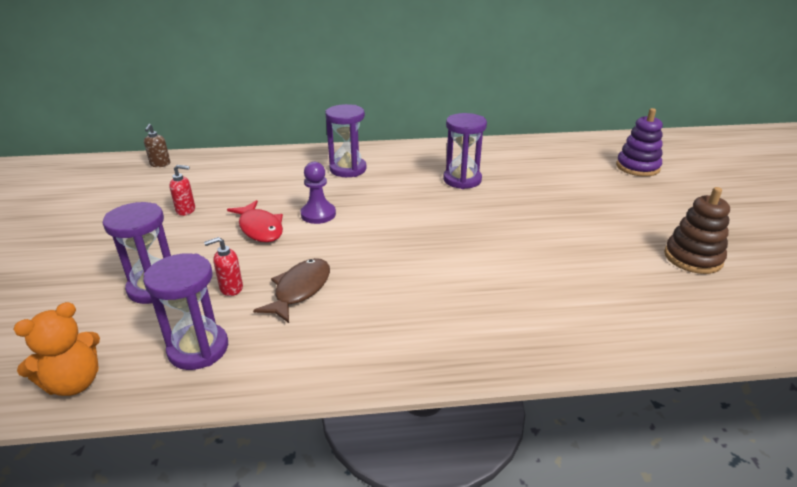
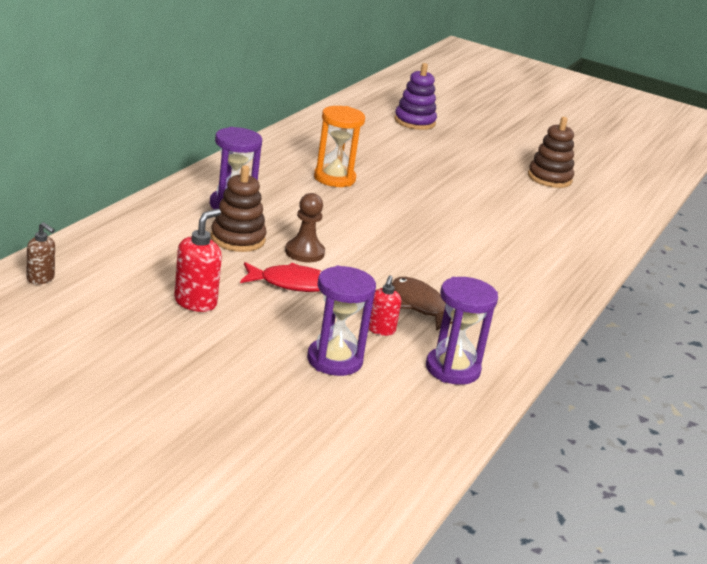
camera: 60 degrees left, 5 degrees down
(74, 383) = (439, 429): orange teddy bear -> none
(186, 210) = (195, 302): red soap dispenser -> red soap dispenser, size x1.55
(300, 188) = (237, 239): none -> brown stacking toy
(318, 214) = (304, 252): purple pawn -> brown pawn
(462, 180) = (334, 178): purple hourglass -> orange hourglass

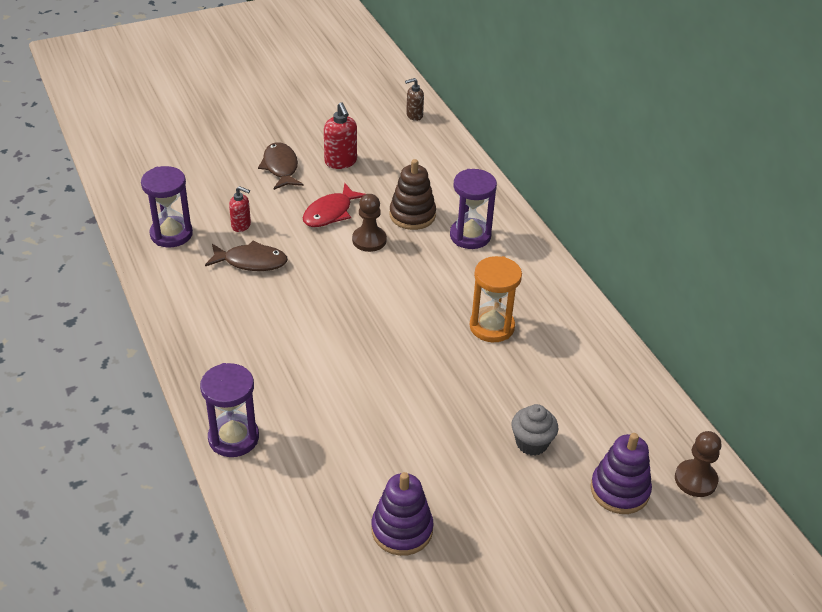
camera: 130 degrees right, 15 degrees up
(253, 339) = (280, 167): none -> brown fish
(334, 360) = (229, 189): purple hourglass -> purple hourglass (233, 438)
(372, 103) = (695, 480): none -> brown pawn
(381, 330) = (241, 225): red soap dispenser -> red soap dispenser turned 150 degrees clockwise
(421, 150) = (531, 443): none -> grey cupcake
(549, 178) = (402, 530): brown stacking toy -> purple stacking toy

